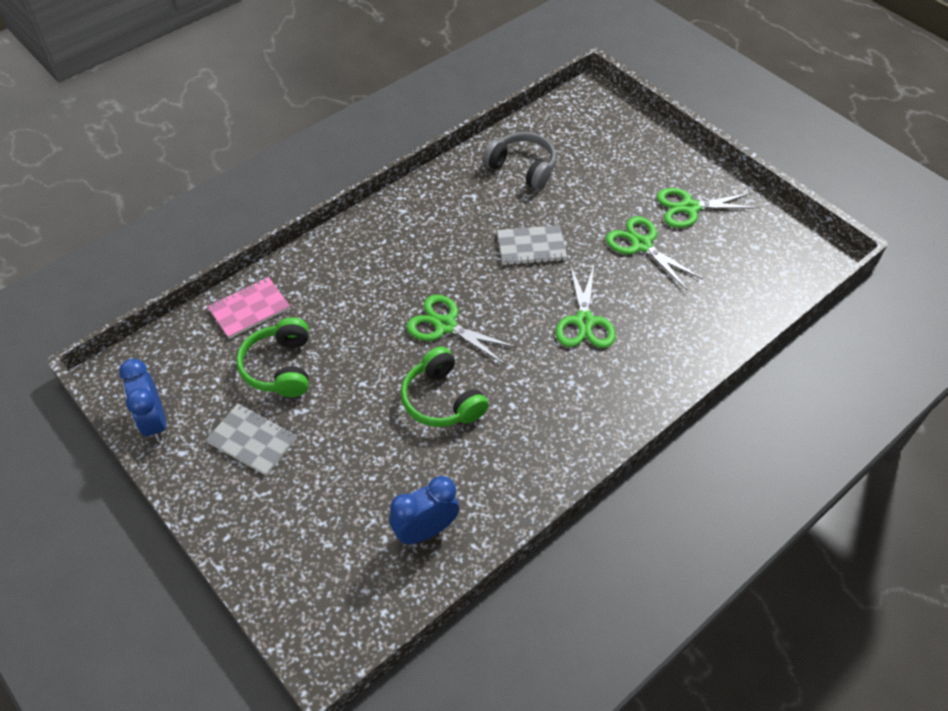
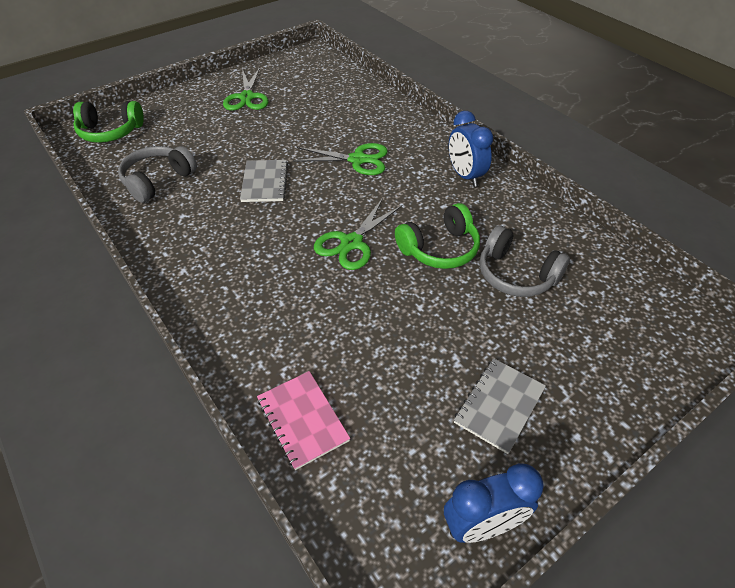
camera: 85 degrees left, 5 degrees down
(280, 367) = (396, 382): green headphones -> green headphones (110, 132)
(407, 467) = (516, 274): none -> grey headphones
(425, 531) = (578, 264): blue clock -> blue clock (465, 176)
(641, 245) = (280, 123): green scissors -> none

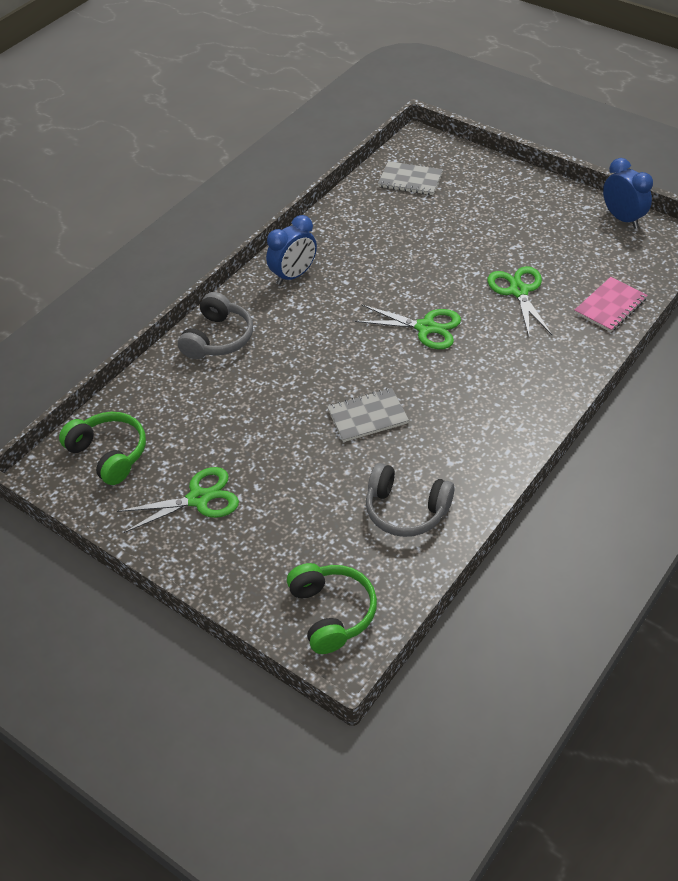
camera: 105 degrees left, 0 degrees up
(357, 160) = (297, 356): green scissors -> green scissors (518, 291)
(439, 249) = (405, 274): green headphones -> green headphones (109, 454)
(499, 405) = (539, 222): grey notebook -> grey notebook (410, 180)
(516, 274) = (413, 229): grey headphones -> grey headphones (218, 338)

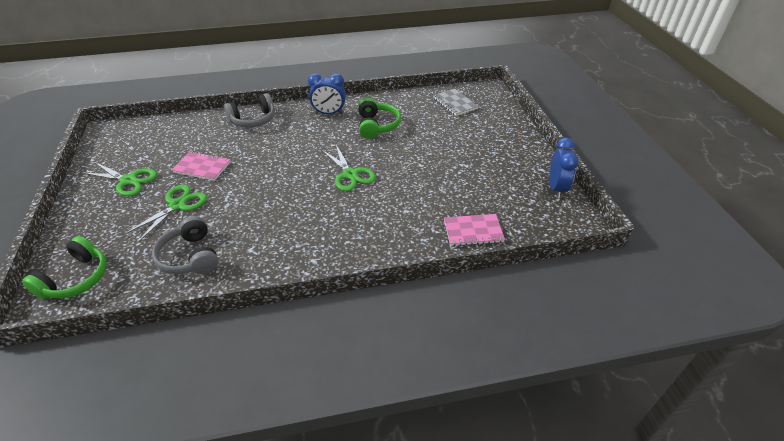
camera: 40 degrees right, 5 degrees down
(109, 454) = (135, 138): green headphones -> green headphones (377, 126)
(257, 427) = (202, 167): none -> pink notebook
(367, 417) = (253, 197): grey notebook -> none
(518, 291) = (429, 188): green scissors -> green scissors (177, 205)

